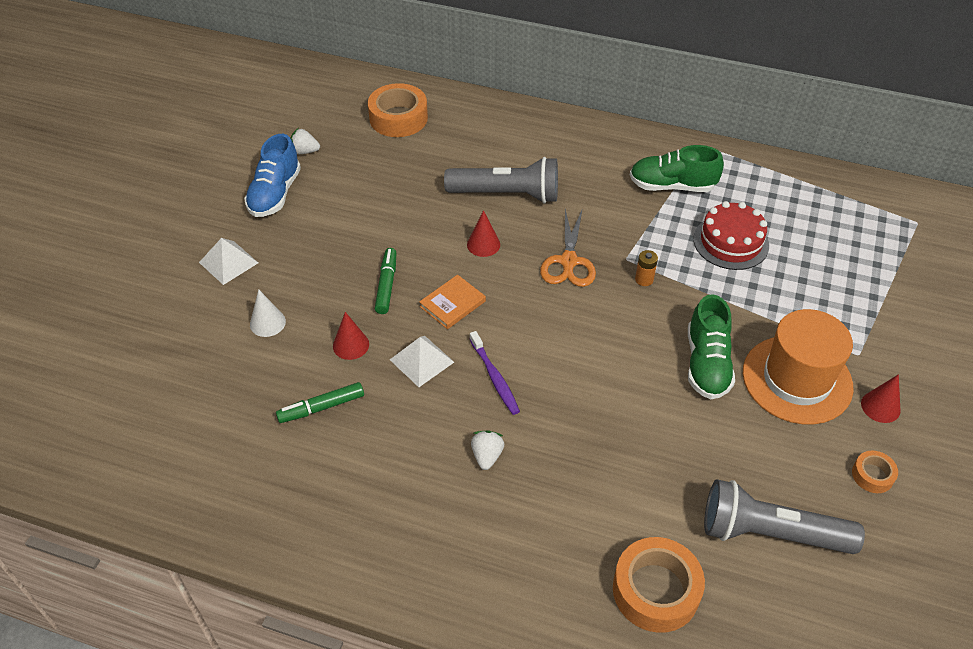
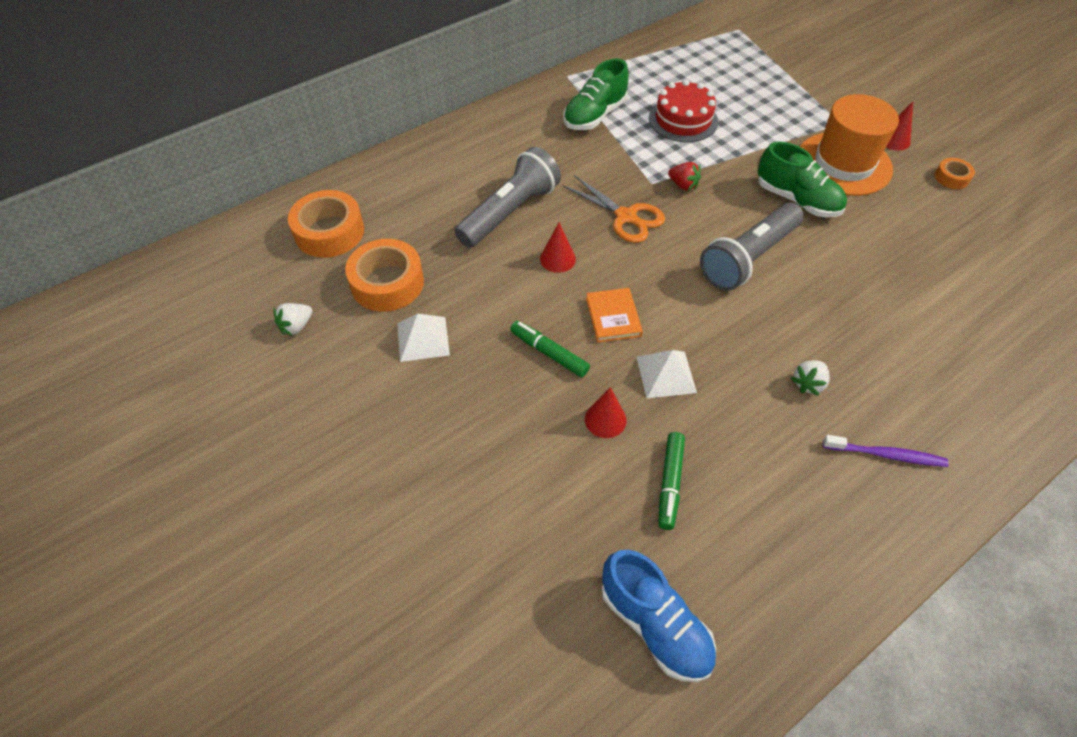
camera: 55 degrees left, 5 degrees up
(228, 262) = (399, 472): white pyramid -> white pyramid (423, 338)
(267, 323) = (519, 477): white cone -> none
(275, 194) = (335, 382): blue shoe -> blue shoe (655, 625)
(487, 456) = (808, 383): white strawberry -> white strawberry turned 90 degrees counterclockwise
(494, 377) = (722, 333): purple toothbrush -> purple toothbrush (886, 455)
(644, 279) = (683, 185): orange battery -> red strawberry
(655, 590) = (1000, 347): orange tape -> orange tape (387, 283)
(770, 533) = (976, 255): grey flashlight -> grey flashlight (748, 258)

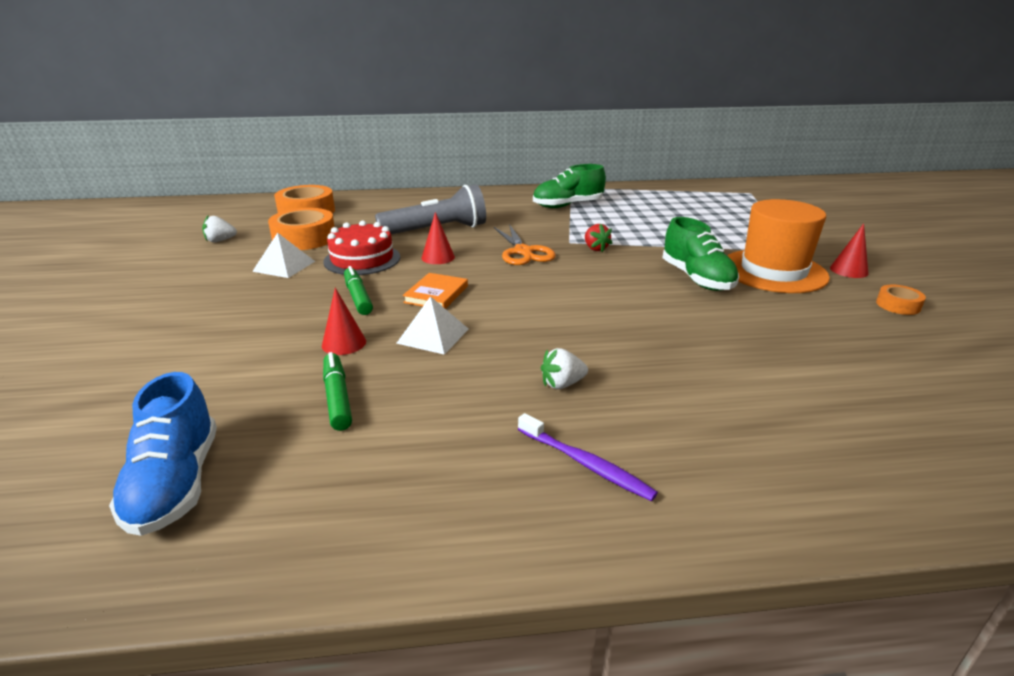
camera: 30 degrees right, 25 degrees down
(670, 483) = (337, 398): green marker -> green marker turned 120 degrees clockwise
(683, 120) = (640, 221): red cake -> red cake (362, 259)
(748, 258) = (603, 296): grey flashlight -> none

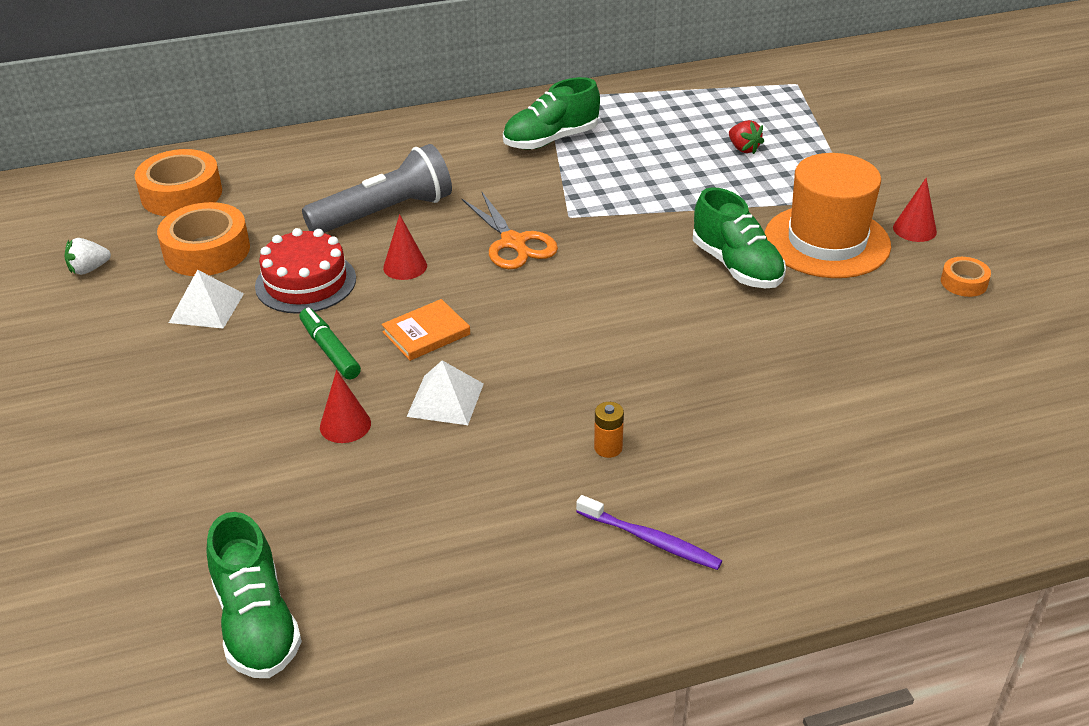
camera: 10 degrees left, 10 degrees up
(175, 484) = (257, 623): blue shoe -> green shoe
(337, 398) = (372, 500): green marker -> none
(436, 294) = (426, 333): orange book -> orange book turned 45 degrees clockwise
(562, 384) = (608, 448): white strawberry -> orange battery
(595, 248) = (605, 225): red strawberry -> red strawberry (743, 149)

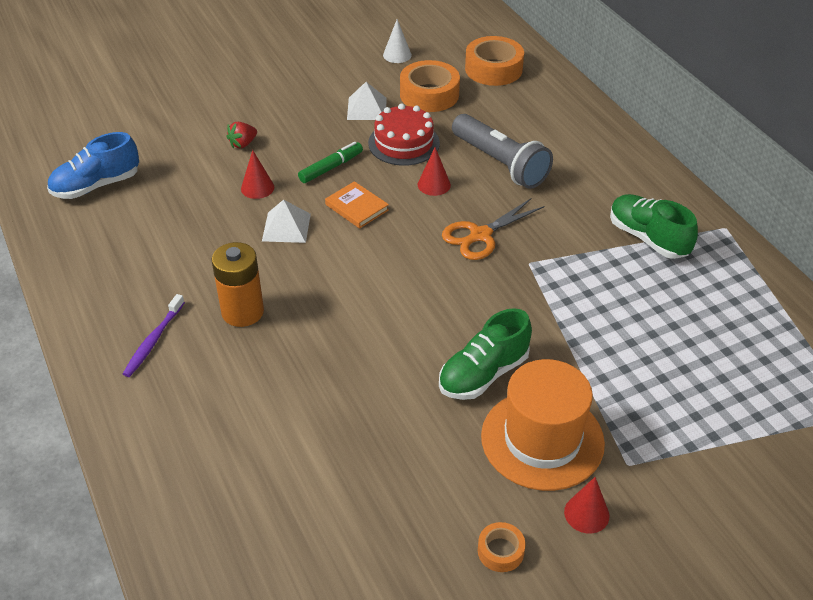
camera: 80 degrees right, 5 degrees up
(89, 269) = (397, 55): white strawberry -> white cone
(257, 623) = (96, 186): green shoe -> blue shoe
(608, 448) = (242, 312): orange battery -> orange battery, size x2.08
(743, 149) = (691, 372): red strawberry -> red strawberry (243, 144)

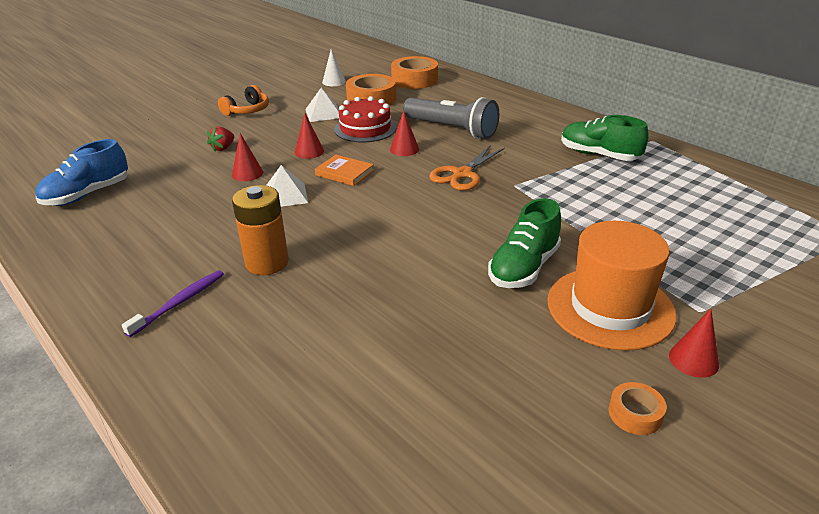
camera: 15 degrees left, 10 degrees down
(153, 341) = (179, 302): purple toothbrush -> purple toothbrush turned 150 degrees counterclockwise
(285, 88) = (247, 110): none -> orange headphones
(330, 168) = (309, 152): green marker -> red cone

